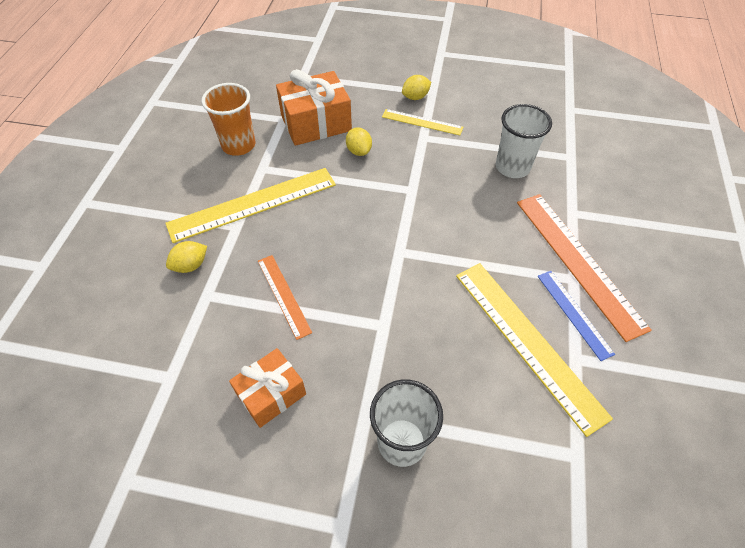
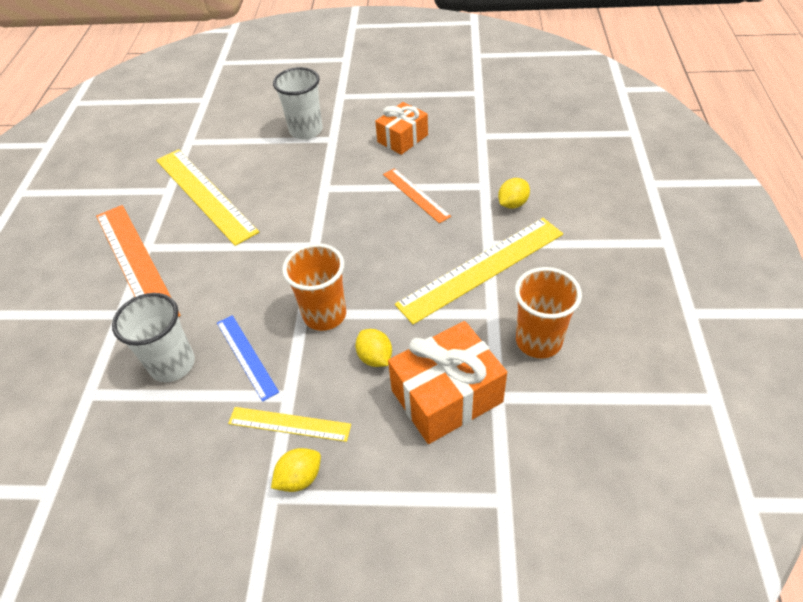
camera: 175 degrees right, 5 degrees down
(393, 186) = (324, 315): none -> orange cup
(574, 313) = (158, 219): blue ruler -> blue ruler (246, 356)

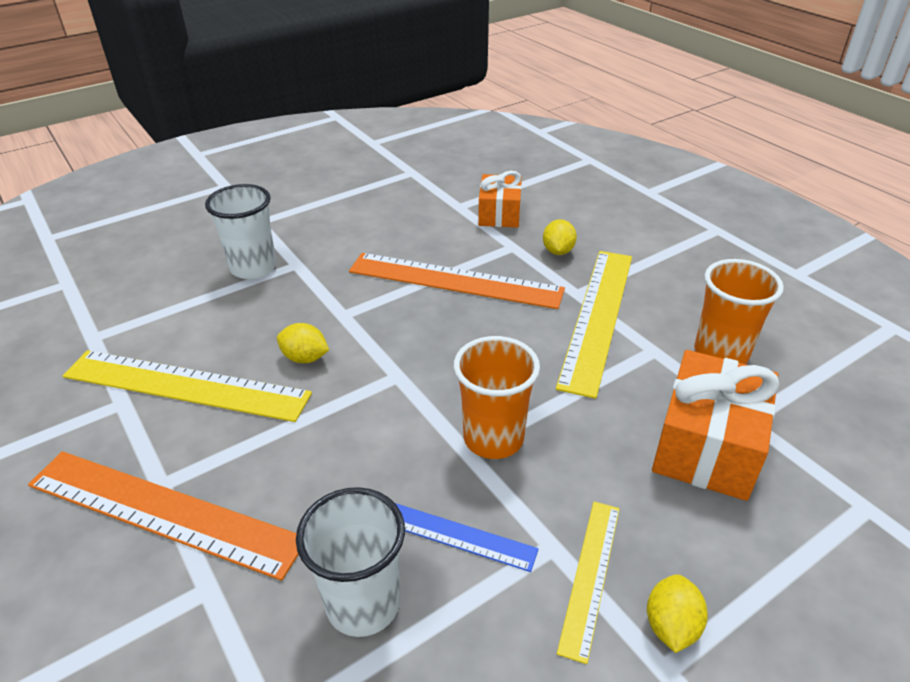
camera: 40 degrees left, 10 degrees down
(289, 424) = (590, 575): yellow ruler -> yellow ruler turned 45 degrees counterclockwise
(375, 357) = (597, 450): yellow lemon -> yellow lemon (305, 358)
(402, 138) = (379, 236): orange gift -> orange gift (499, 214)
(415, 195) = (455, 280): orange ruler -> orange ruler, size x1.84

